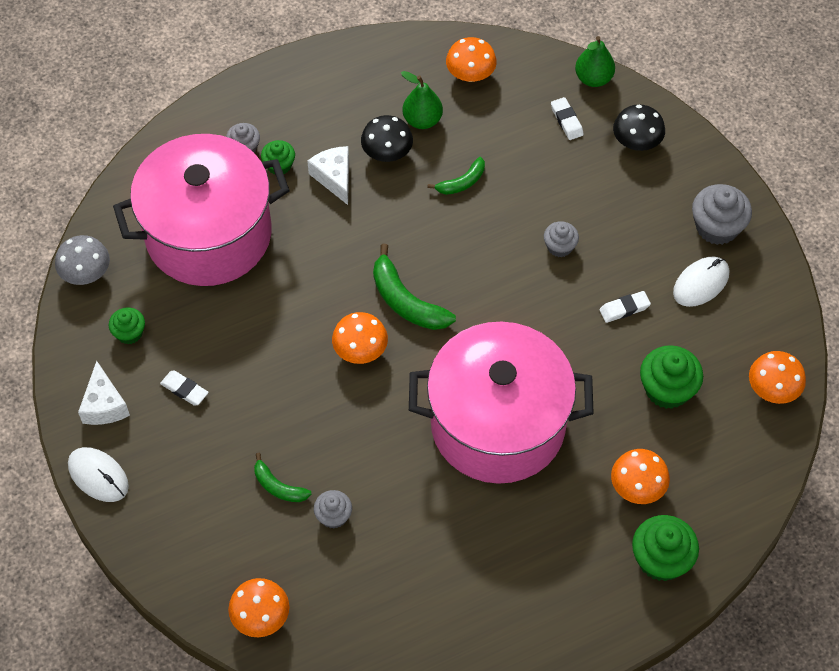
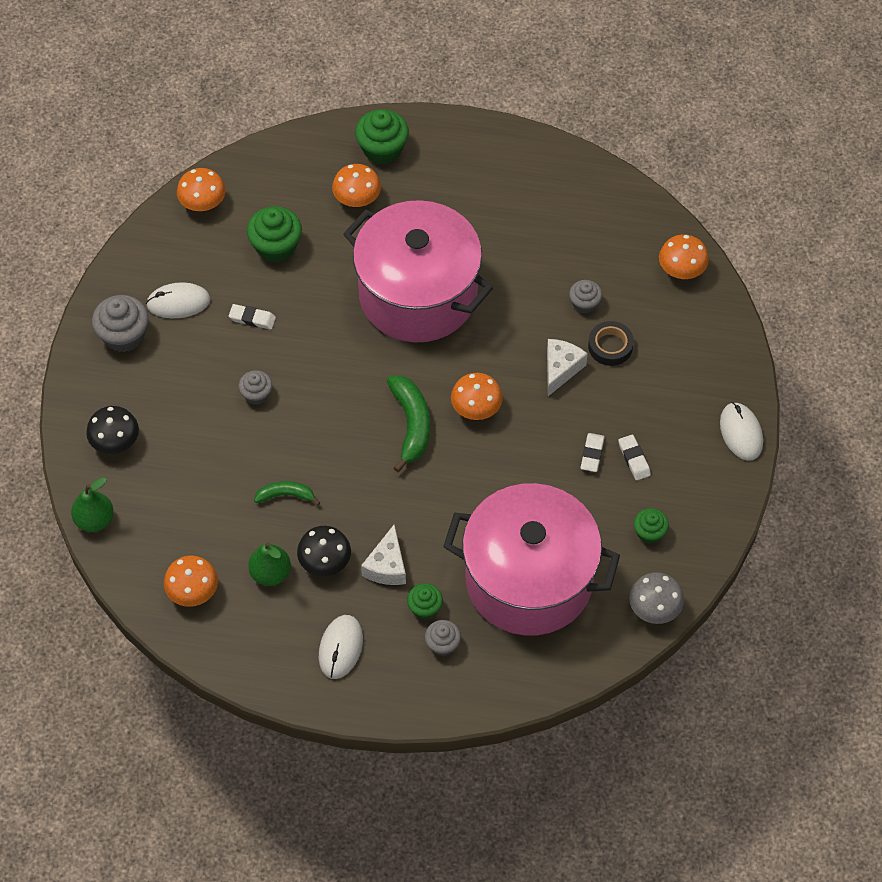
camera: 145 degrees left, 0 degrees up
(104, 405) = (704, 485): white cheese -> white cheese (561, 369)
(278, 486) = (610, 346): green banana -> black tape
(322, 101) = (340, 648): none -> white mouse
(566, 121) = (153, 495): white eraser -> white eraser (592, 454)

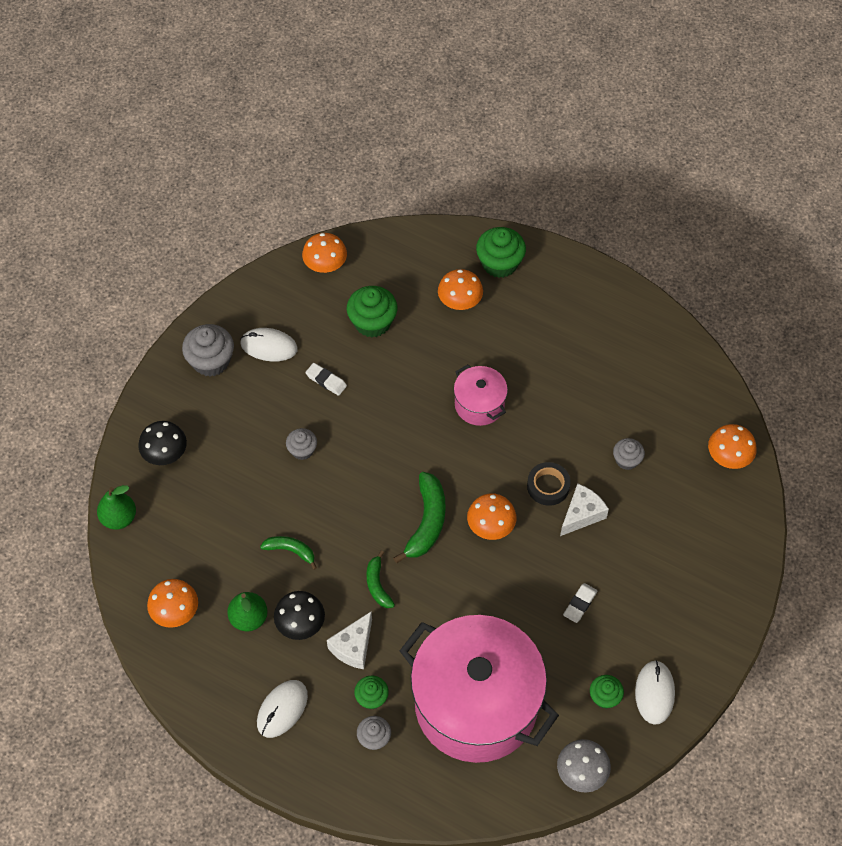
camera: 20 degrees right, 0 degrees up
(387, 500) = (377, 585): none -> green banana
(418, 294) = (479, 404): pink pot -> pink pot, size x0.45
(610, 346) = (635, 508): black tape -> black tape (548, 486)
(634, 459) = (617, 622): white eraser -> none
(741, 433) = (727, 630): white mouse -> white mouse (654, 693)

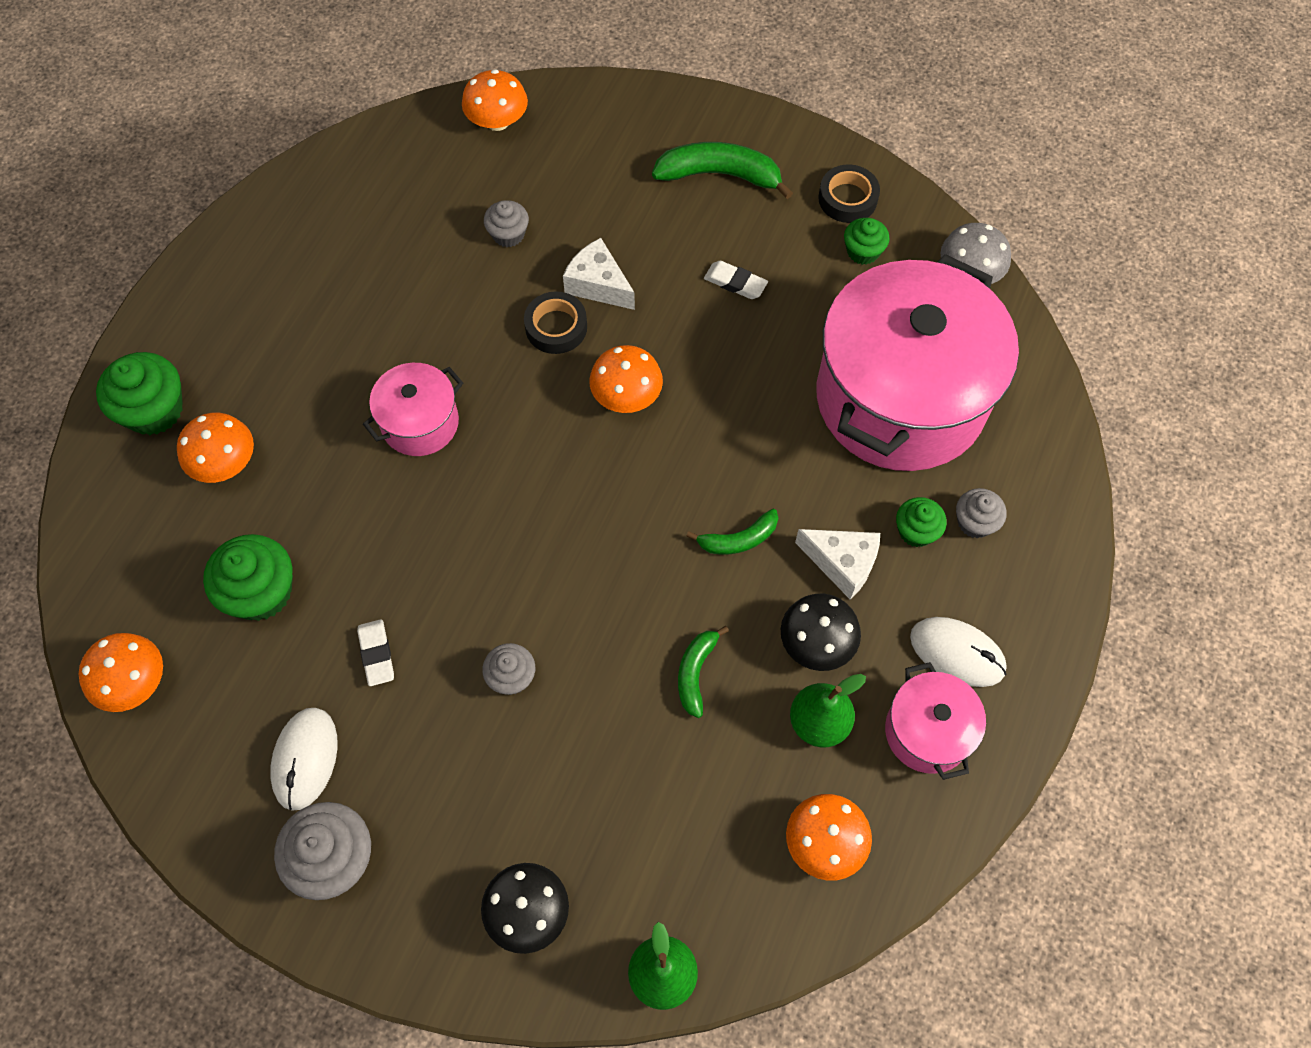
camera: 95 degrees left, 5 degrees up
(233, 682) = (927, 731): none -> pink pot
(326, 381) = (376, 654): white eraser -> white eraser turned 45 degrees counterclockwise
(426, 522) = (627, 481): green banana -> green banana (720, 175)
(654, 693) = (847, 198): white mouse -> black tape

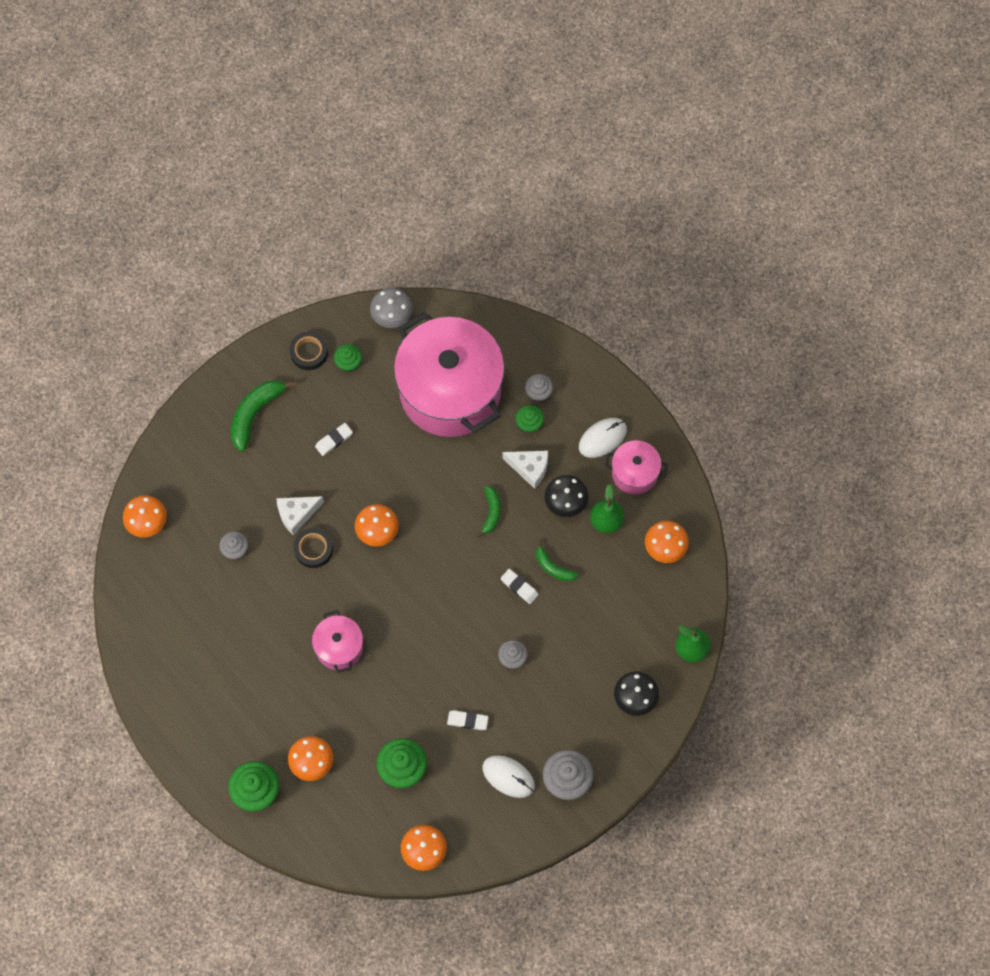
camera: 65 degrees left, 5 degrees up
(636, 635) = (519, 587): none -> white eraser
(842, 563) = (529, 468): white cheese -> white cheese turned 60 degrees clockwise

